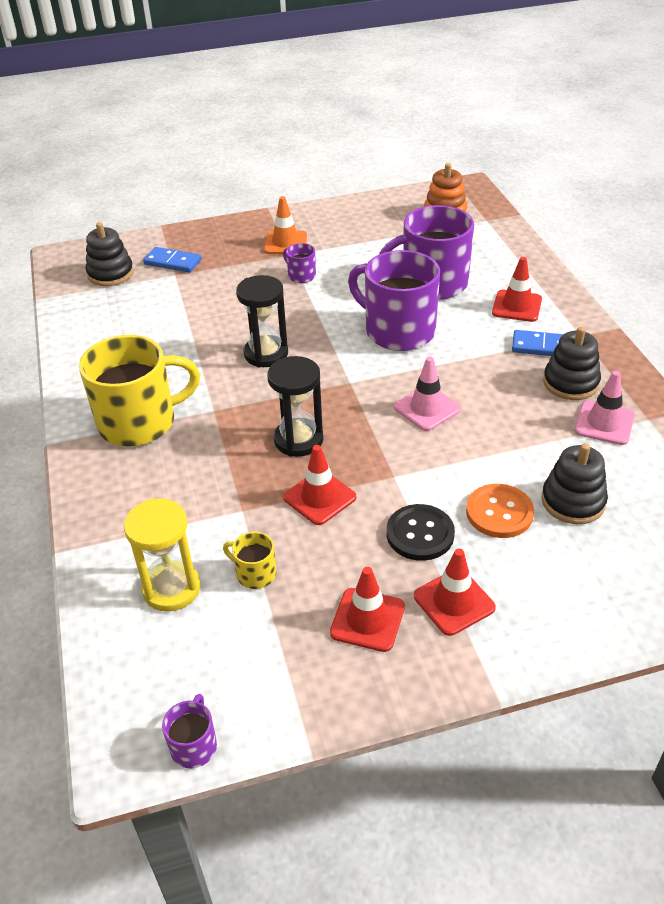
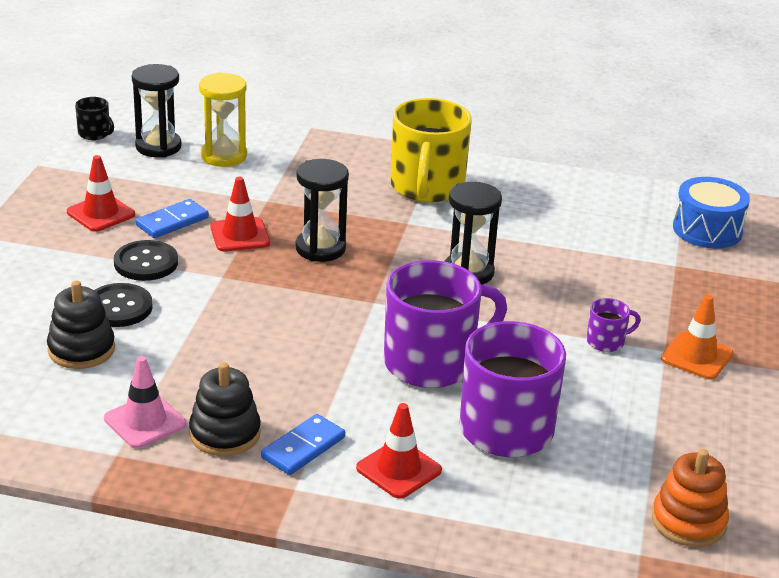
camera: 115 degrees right, 10 degrees down
(110, 274) = (707, 230): black stacking toy -> blue drum
(173, 262) = (705, 270): blue domino -> blue domino (172, 222)
(187, 659) = (158, 147): none -> black hourglass
(194, 745) = (94, 134): purple mug -> black mug
(255, 573) = (197, 187): yellow mug -> none
(427, 408) = (287, 328): pink traffic cone -> none
(454, 602) = (68, 251): red traffic cone -> none
(499, 512) = (119, 307): orange button -> black button

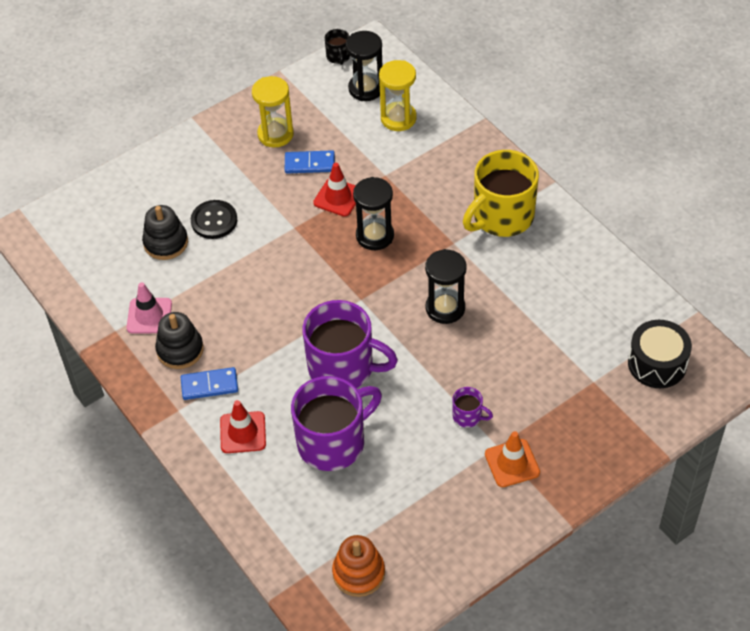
camera: 45 degrees right, 20 degrees up
(101, 213) = (275, 134): red traffic cone -> yellow hourglass
(146, 263) = (262, 192): black button -> none
(707, 230) = (657, 364): blue drum -> black drum

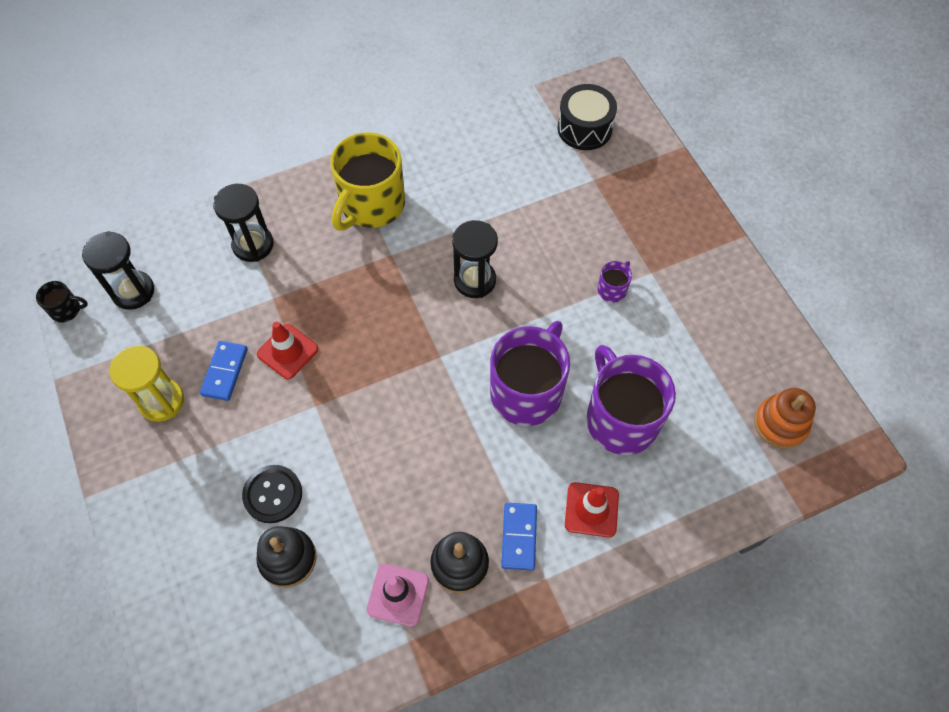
camera: 80 degrees left, 10 degrees up
(375, 236) = (357, 325): black hourglass -> black hourglass (253, 245)
(398, 118) = (194, 268): yellow hourglass -> none
(502, 216) = (371, 205): yellow mug -> yellow mug turned 60 degrees clockwise
(512, 463) = (673, 265): orange traffic cone -> none

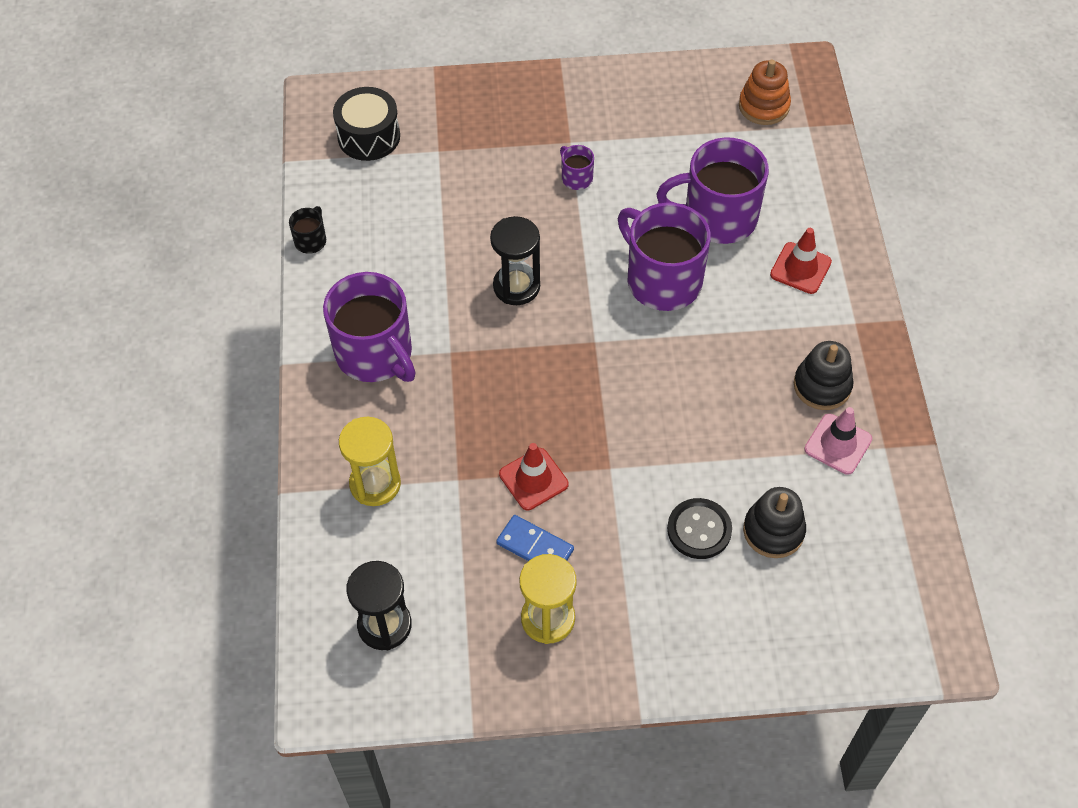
camera: 70 degrees left, 5 degrees down
(66, 310) = (379, 706): black mug -> black mug (311, 240)
(253, 245) = (375, 484): black hourglass -> yellow hourglass
(371, 205) = (375, 354): yellow mug -> purple mug
(519, 537) = (809, 331): blue domino -> none

